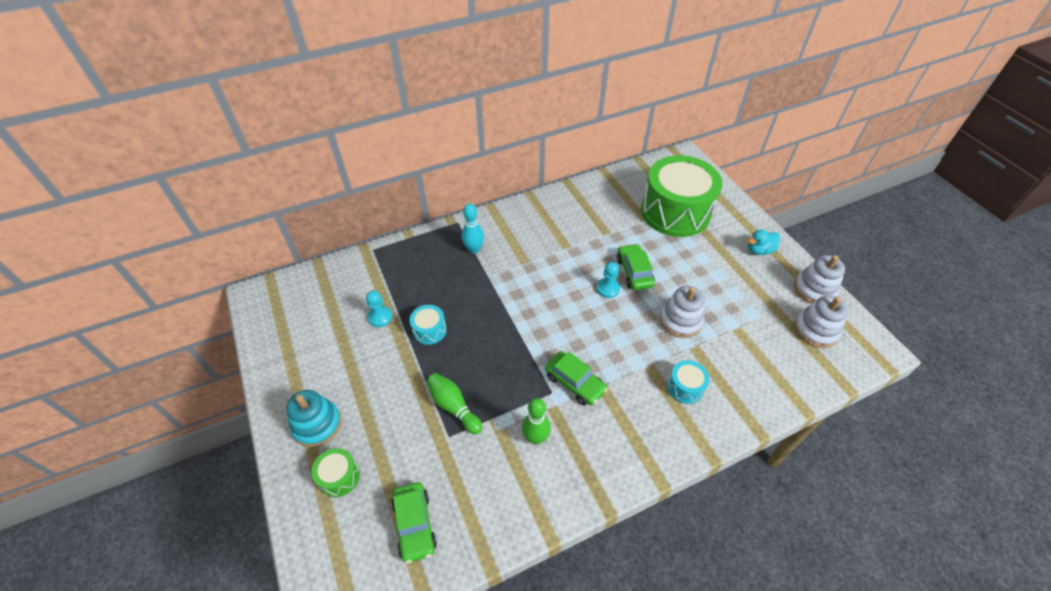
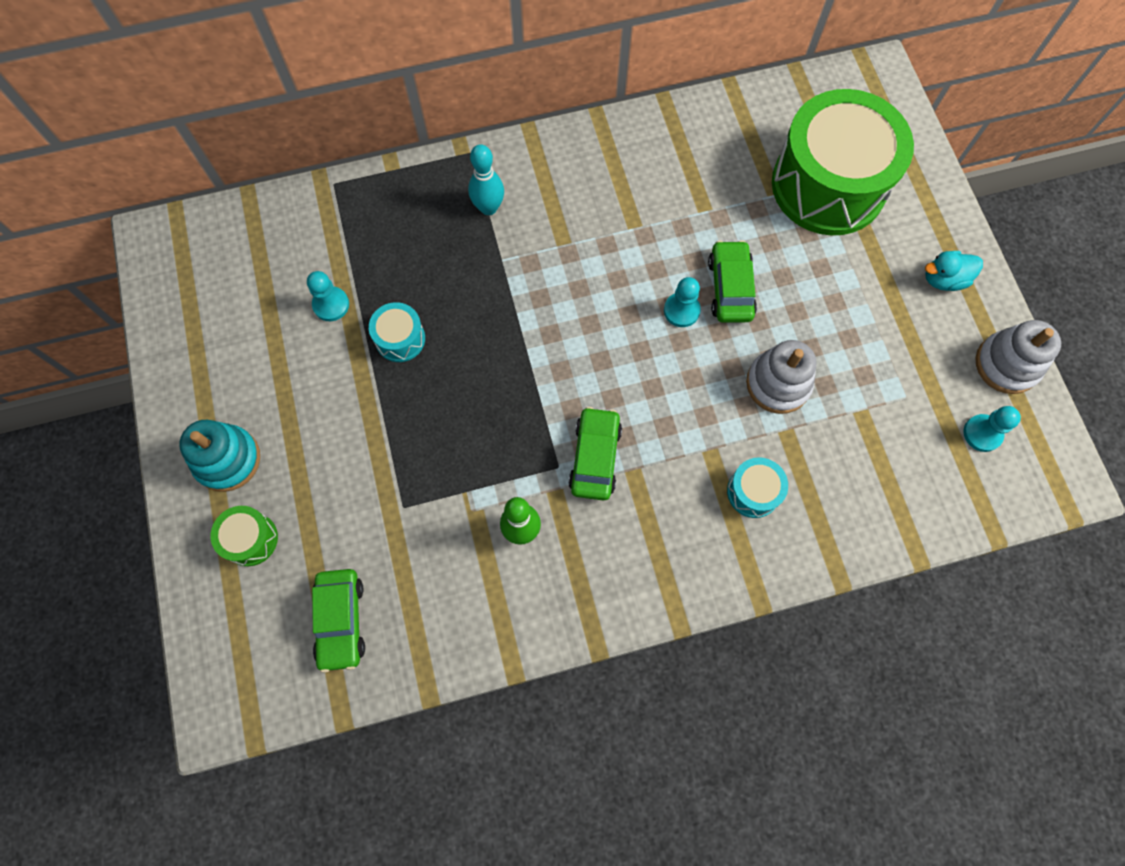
camera: 10 degrees right, 20 degrees up
(454, 407) = (416, 465): green bowling pin -> none
(575, 382) = (595, 457): green car -> green car turned 135 degrees counterclockwise
(815, 330) = (982, 433): white stacking toy -> turquoise pawn

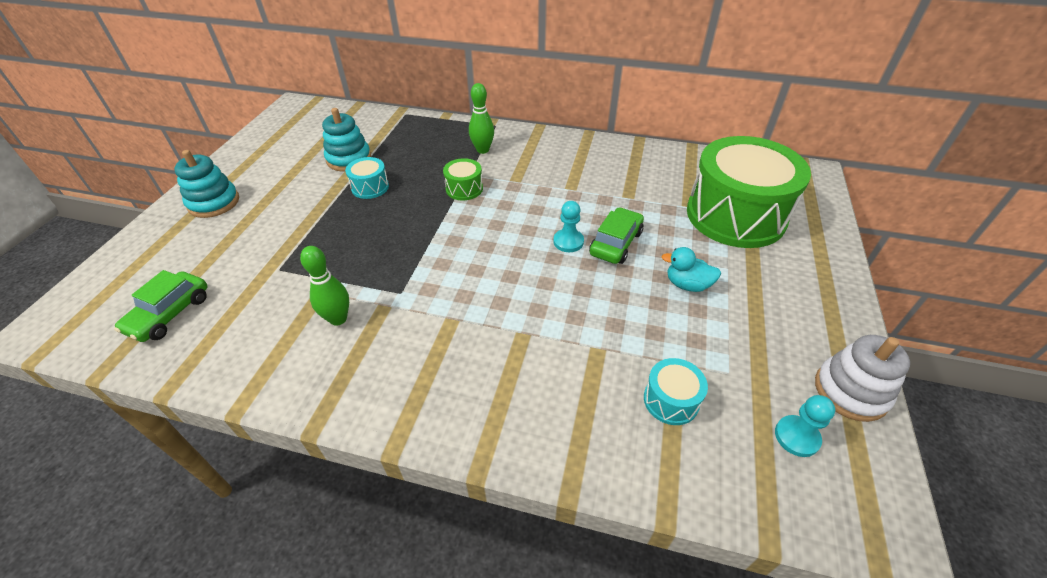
camera: 30 degrees right, 25 degrees down
(250, 539) = (177, 245): green drum -> green drum (464, 189)
(331, 305) = (349, 159): turquoise pawn -> turquoise stacking toy
(488, 208) = (482, 150): turquoise bowling pin -> green bowling pin
(595, 457) = (431, 298): green car -> none
(753, 492) = (537, 379): turquoise drum -> turquoise drum (671, 400)
(778, 383) = (613, 314): white stacking toy -> none
(944, 279) = (811, 305): turquoise duck -> turquoise duck (687, 284)

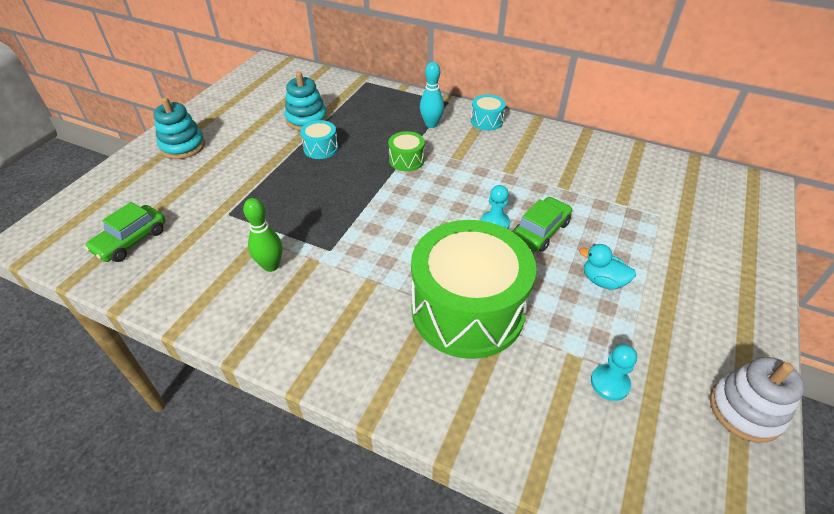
camera: 10 degrees right, 0 degrees up
(482, 150) = (431, 125): green bowling pin -> turquoise bowling pin
(671, 400) = (561, 388): turquoise drum -> turquoise drum (486, 121)
(735, 215) = (668, 219): green drum -> green drum (467, 310)
(796, 437) = (678, 444): turquoise pawn -> turquoise pawn (609, 383)

